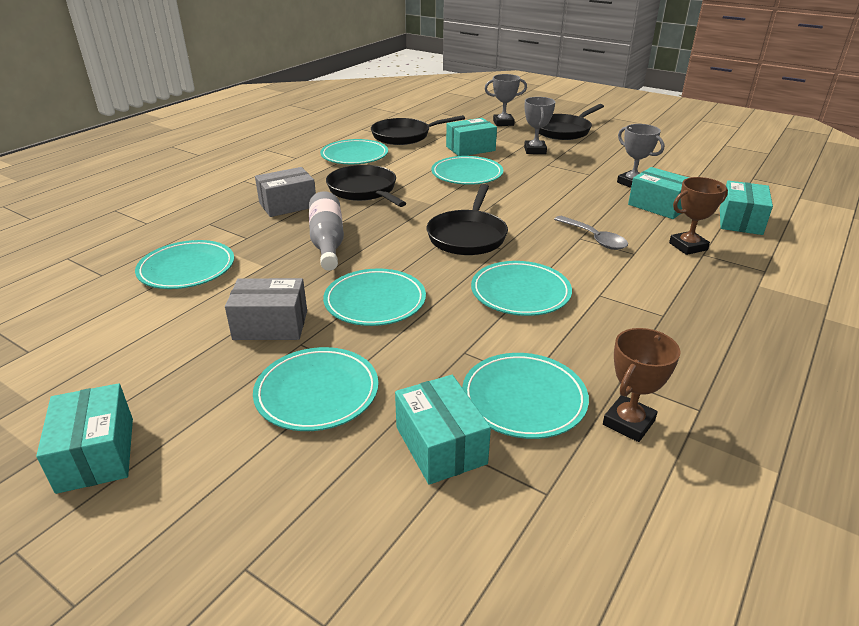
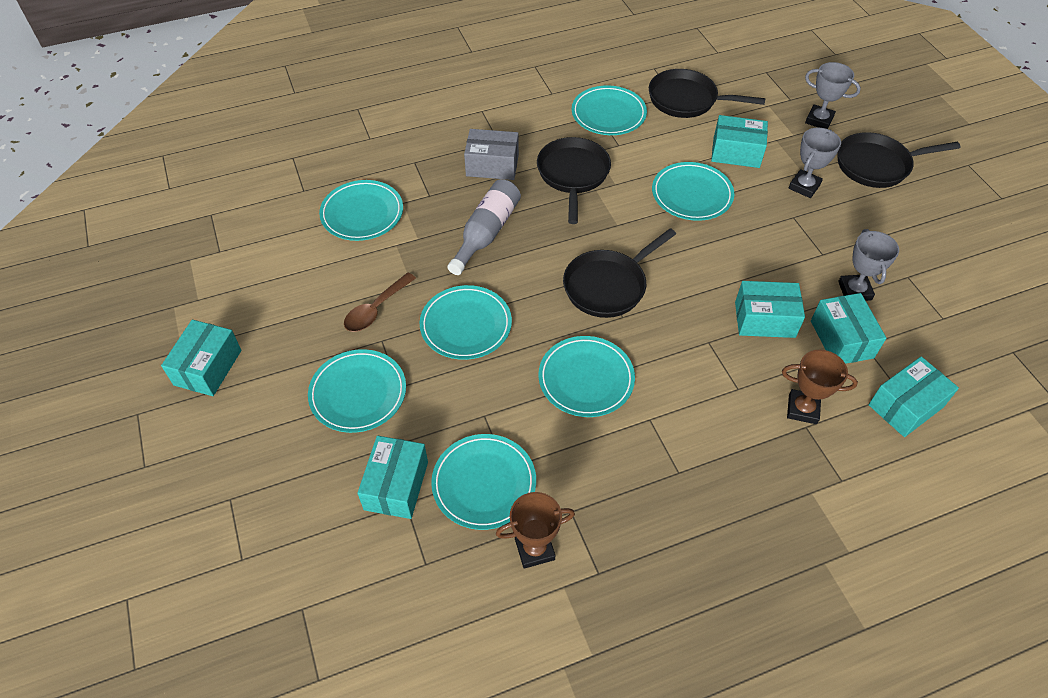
camera: 35 degrees right, 20 degrees up
(270, 325) = (376, 309): grey box -> brown spoon
(594, 238) = (721, 350): grey spoon -> none
(599, 214) = (764, 319): none -> turquoise box

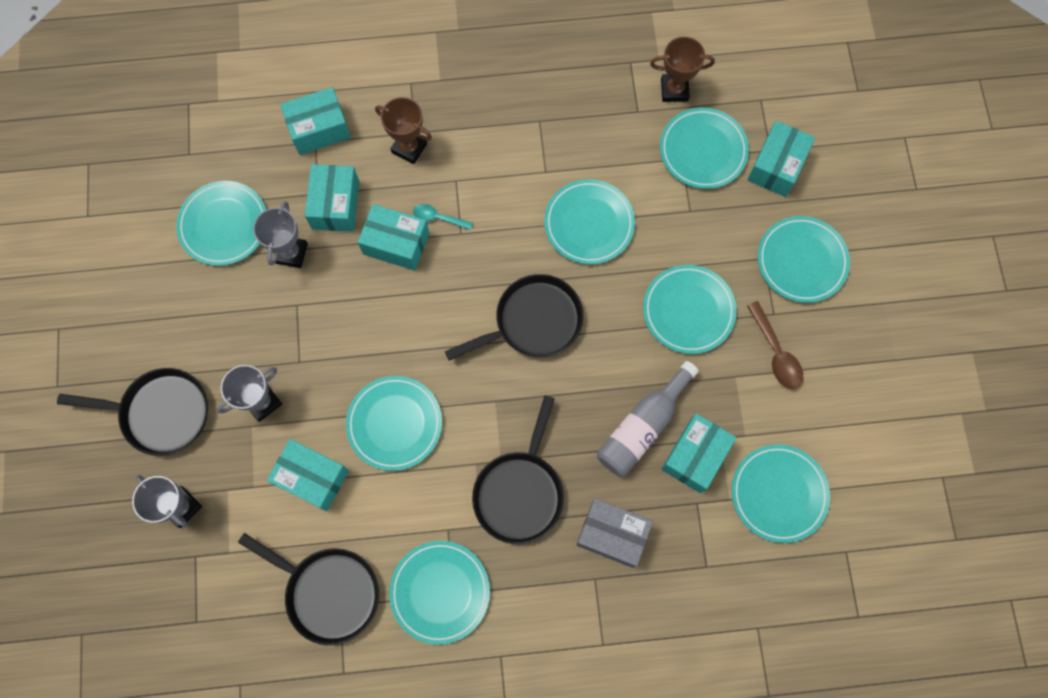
camera: 165 degrees left, 20 degrees up
(208, 367) = (944, 325): turquoise box -> turquoise box (695, 456)
(376, 309) = (776, 352): brown spoon -> brown spoon turned 105 degrees clockwise
(737, 350) = (438, 218): none -> turquoise spoon
(931, 299) = (224, 225): none -> turquoise plate

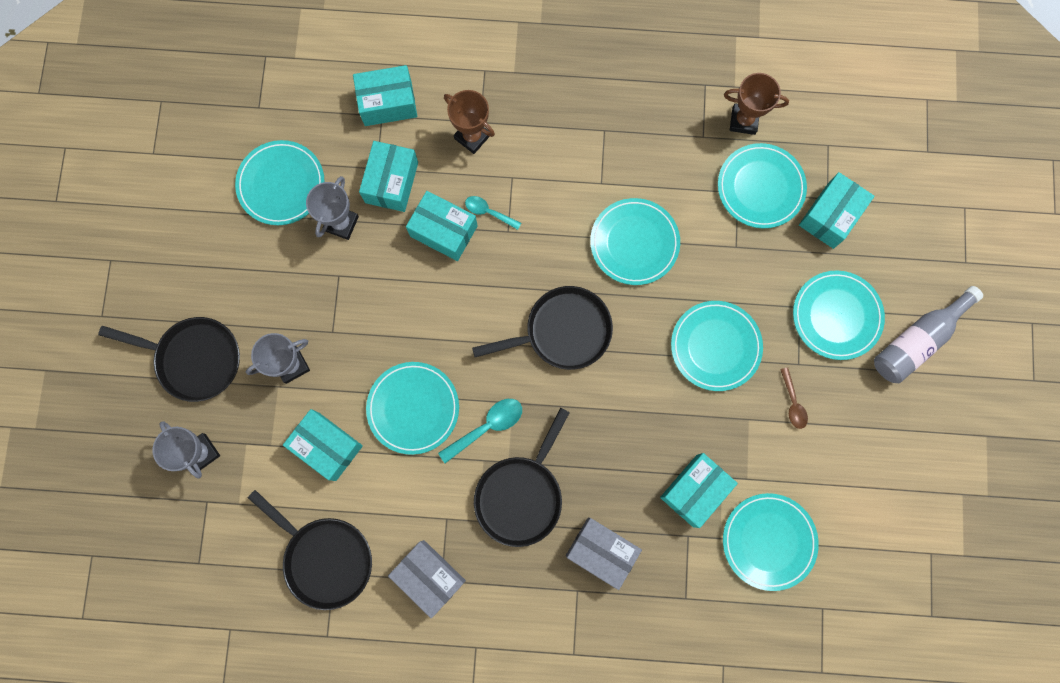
camera: 10 degrees right, 5 degrees up
(440, 592) = (429, 576): turquoise plate -> grey box
(473, 429) = (487, 427): none -> turquoise spoon
(642, 426) = (649, 452): grey bottle -> grey bottle (917, 340)
(776, 352) = (793, 403): brown spoon -> brown spoon, size x0.66

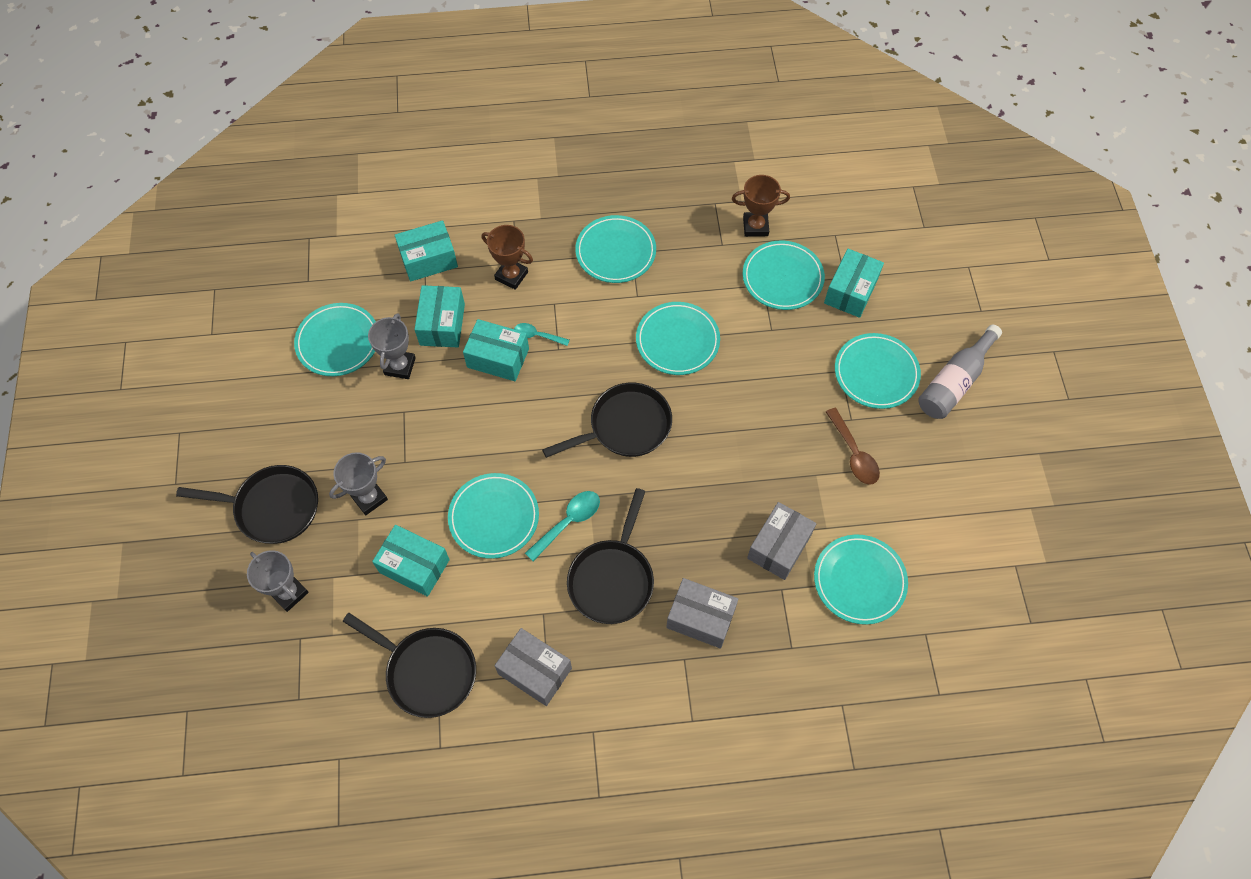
camera: 10 degrees left, 15 degrees down
(695, 490) = (779, 546): turquoise box -> grey box
(715, 346) = (771, 416): turquoise plate -> turquoise plate (615, 252)
(793, 403) = (854, 454): brown spoon -> brown spoon, size x1.52

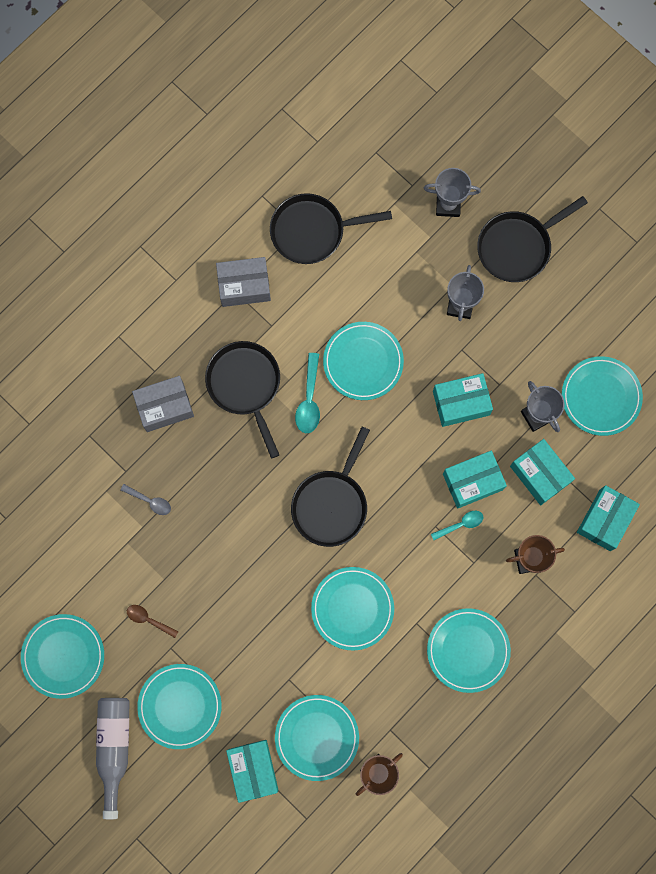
camera: 140 degrees right, 15 degrees up
(414, 566) = (384, 287): turquoise box -> turquoise box (461, 403)
(779, 546) = (150, 501): grey box -> grey spoon
(854, 454) = (148, 619): brown spoon -> brown spoon, size x0.66
(859, 580) = (76, 521): turquoise plate -> turquoise plate (63, 656)

